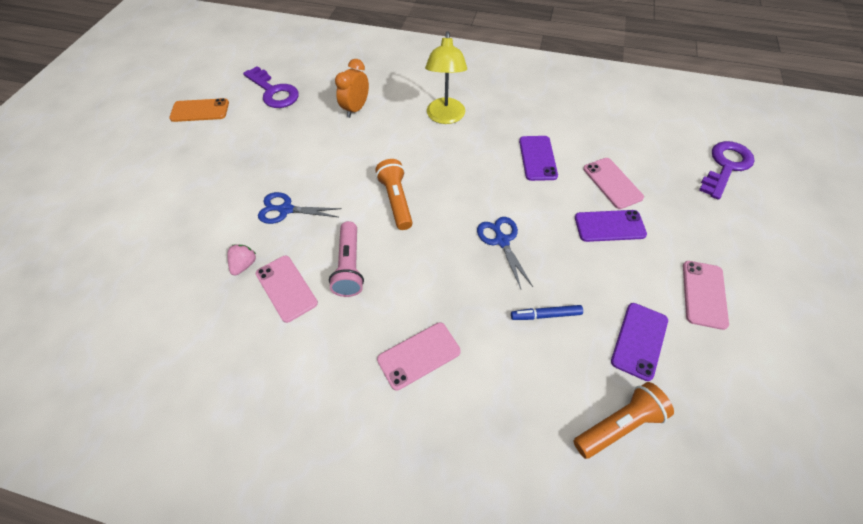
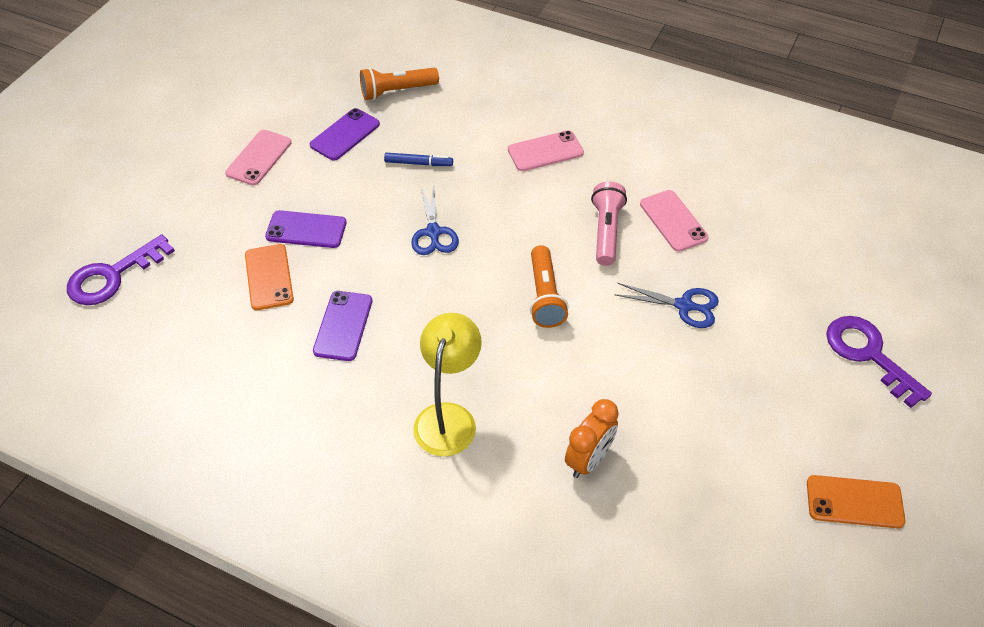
camera: 170 degrees left, 5 degrees down
(244, 265) = (723, 250): pink strawberry -> none
(274, 92) = (733, 526): purple key -> purple key (868, 354)
(612, 183) = (269, 277): pink phone -> orange phone

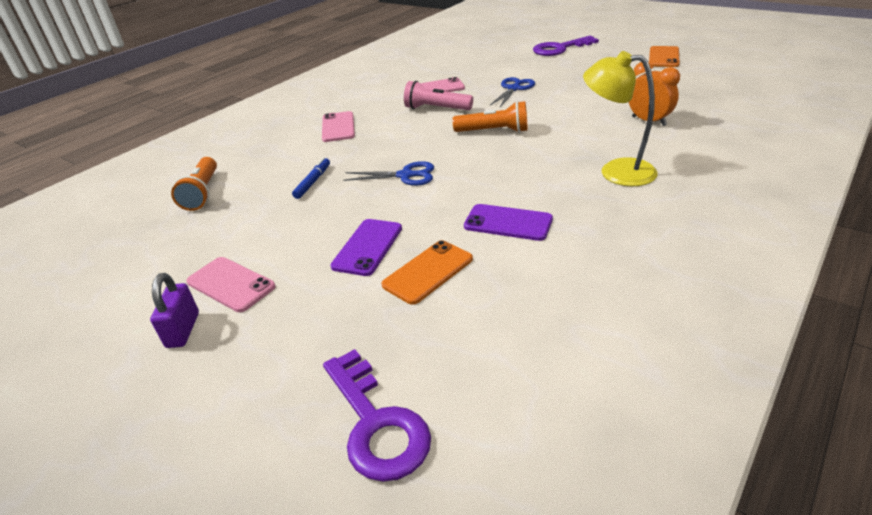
camera: 75 degrees left, 15 degrees down
(208, 150) = (183, 330): none -> purple padlock
(269, 277) = (428, 272): orange phone -> orange phone turned 45 degrees counterclockwise
(345, 135) = (240, 223): purple phone -> none

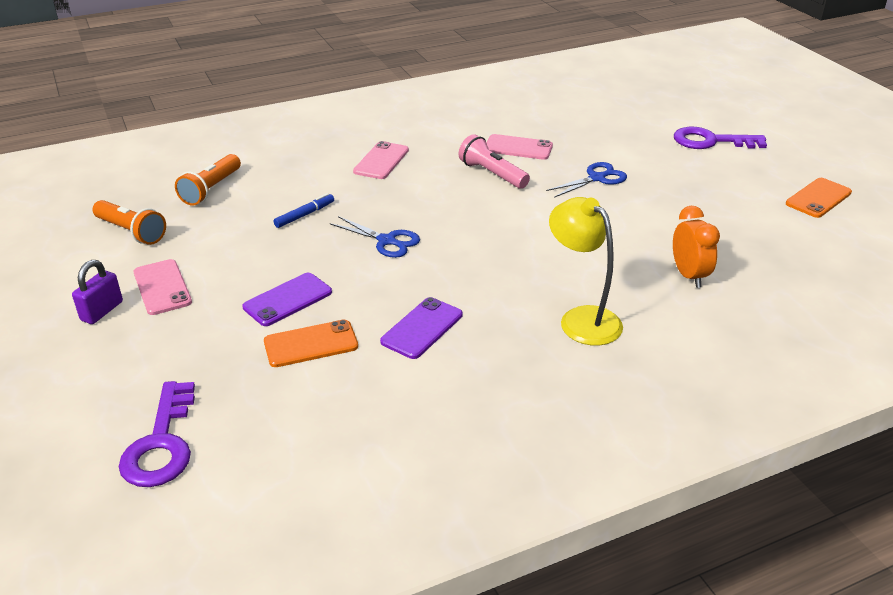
camera: 25 degrees right, 0 degrees up
(494, 131) = (518, 224): orange flashlight -> orange flashlight (131, 232)
(508, 223) = (422, 328): purple phone -> purple phone turned 75 degrees clockwise

